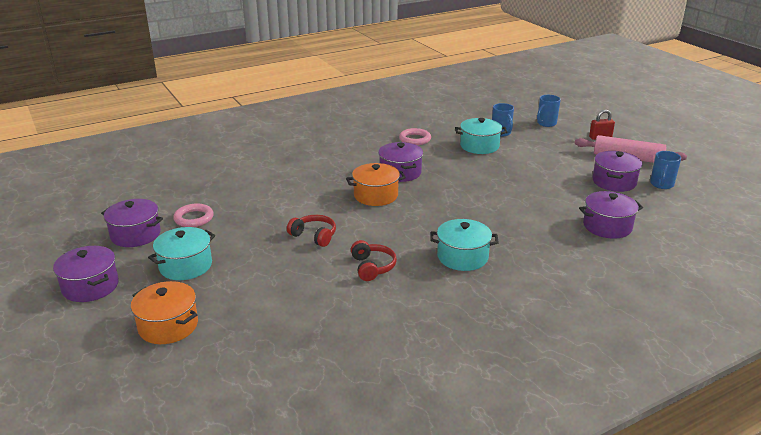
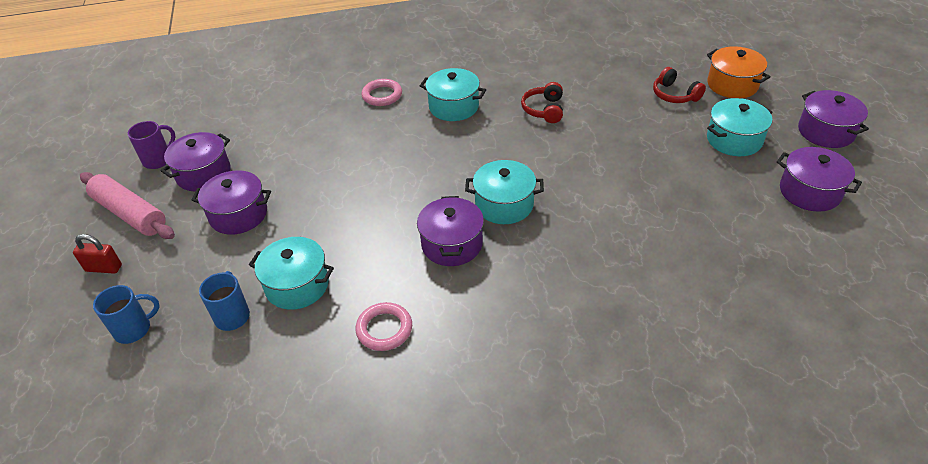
camera: 160 degrees left, 15 degrees up
(194, 218) = (743, 206): pink ring -> pink ring (382, 95)
(314, 236) = (595, 155): red headphones -> red headphones (674, 95)
(376, 195) = (504, 204): orange pot -> turquoise pot
(607, 226) = (287, 116): purple pot -> purple pot (238, 215)
(661, 184) = (158, 160): blue mug -> purple mug

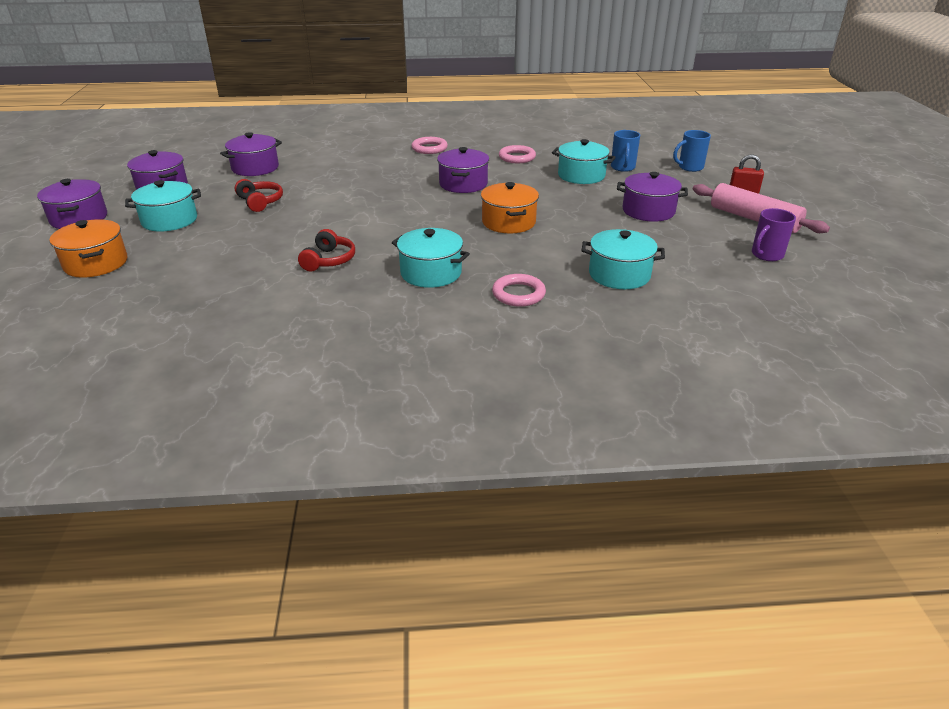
camera: 175 degrees left, 10 degrees down
(203, 174) = (704, 240): purple pot -> purple pot (255, 168)
(392, 177) = (508, 222): none -> orange pot
(504, 204) = (412, 199): turquoise pot -> turquoise pot (619, 275)
(525, 343) = (429, 148): none -> pink ring
(674, 95) = (172, 260): red headphones -> red headphones (260, 202)

